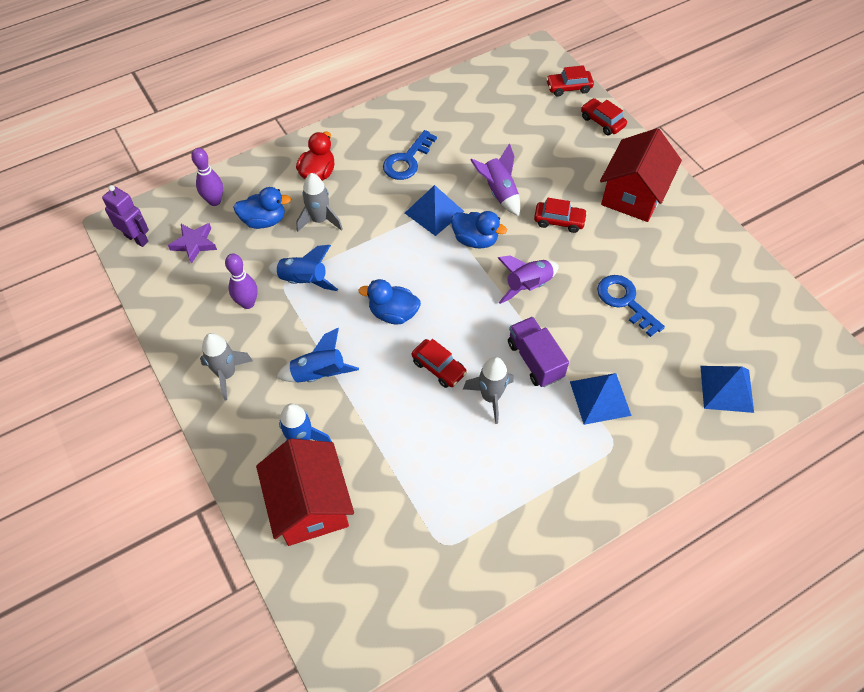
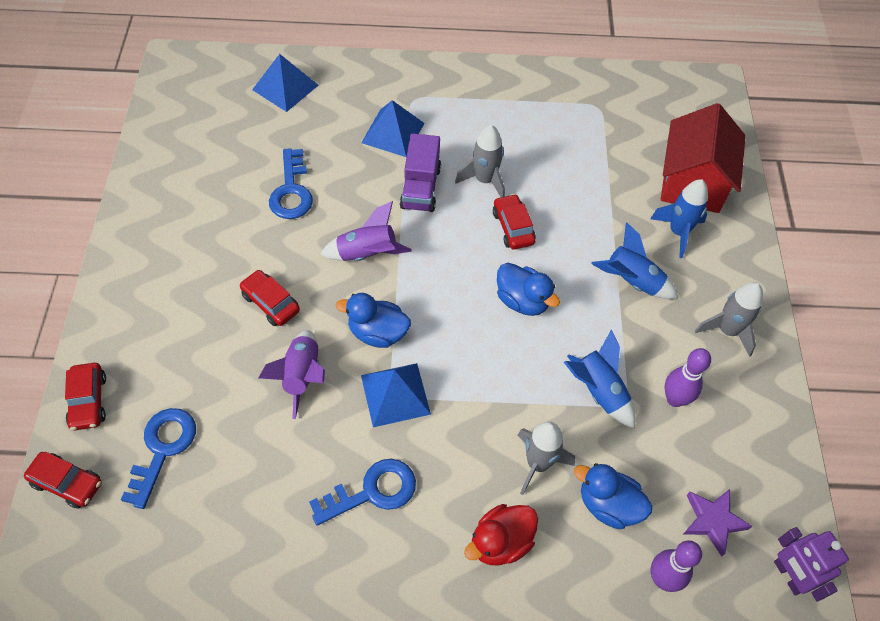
camera: 150 degrees left, 0 degrees up
(475, 240) = (377, 333): blue duck -> blue duck turned 45 degrees counterclockwise
(538, 122) = (162, 449): none -> blue key
(633, 195) = (164, 287): red house -> none

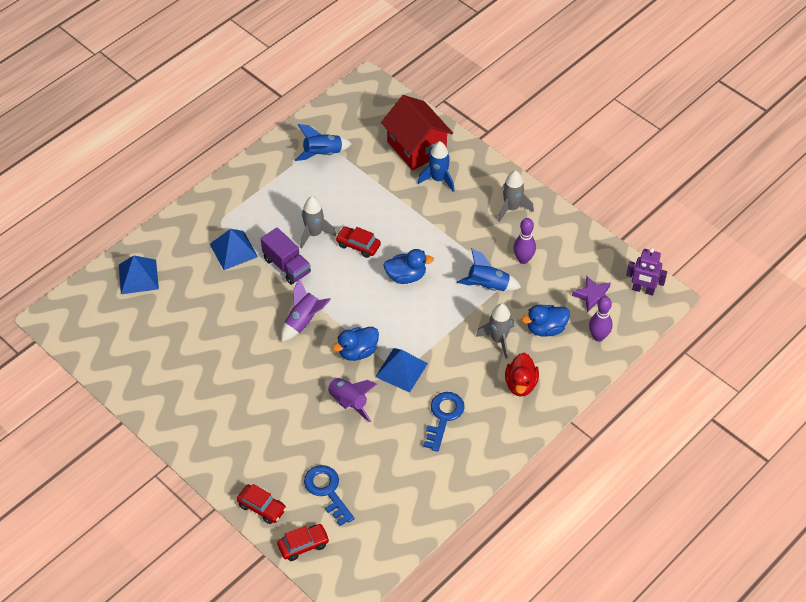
camera: 45 degrees left, 5 degrees down
(271, 303) = (287, 386): red car -> none
(291, 191) = (221, 326): blue key -> none
(632, 282) = (445, 222): blue rocket -> blue rocket (322, 154)

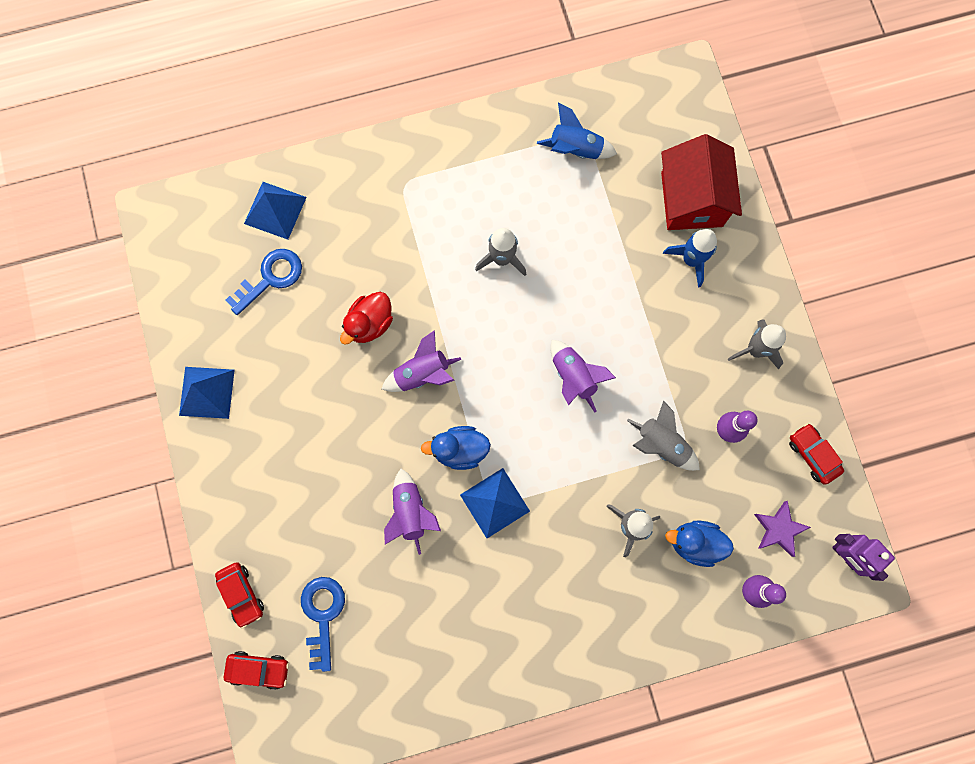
camera: 30 degrees right, 25 degrees up
(233, 250) = (398, 231): blue pyramid -> blue pyramid (207, 392)
(286, 266) = (446, 286): purple truck -> none
(358, 245) = (543, 303): red car -> red car (812, 455)
(406, 276) = (573, 377): blue duck -> purple rocket
(443, 417) = (506, 594): blue key -> blue key (270, 278)
(488, 286) = (661, 444): blue rocket -> grey rocket
(520, 384) = (620, 602): red duck -> red duck (370, 323)

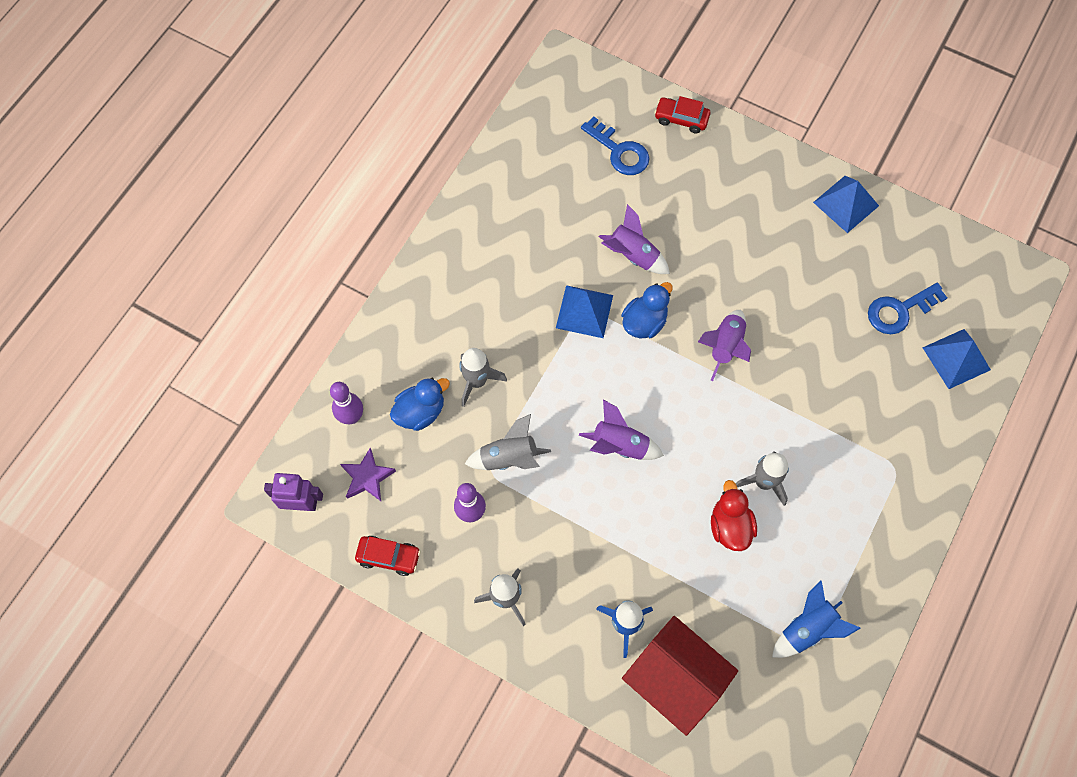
camera: 135 degrees right, 10 degrees down
(259, 669) = (623, 92): red car -> none
(270, 278) = (899, 311): blue key -> blue key turned 60 degrees clockwise
(370, 323) = (798, 345): red duck -> red duck (730, 526)

